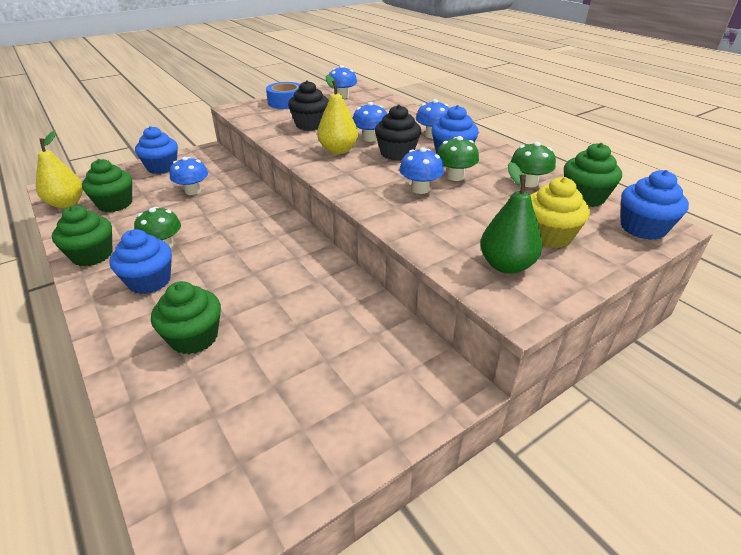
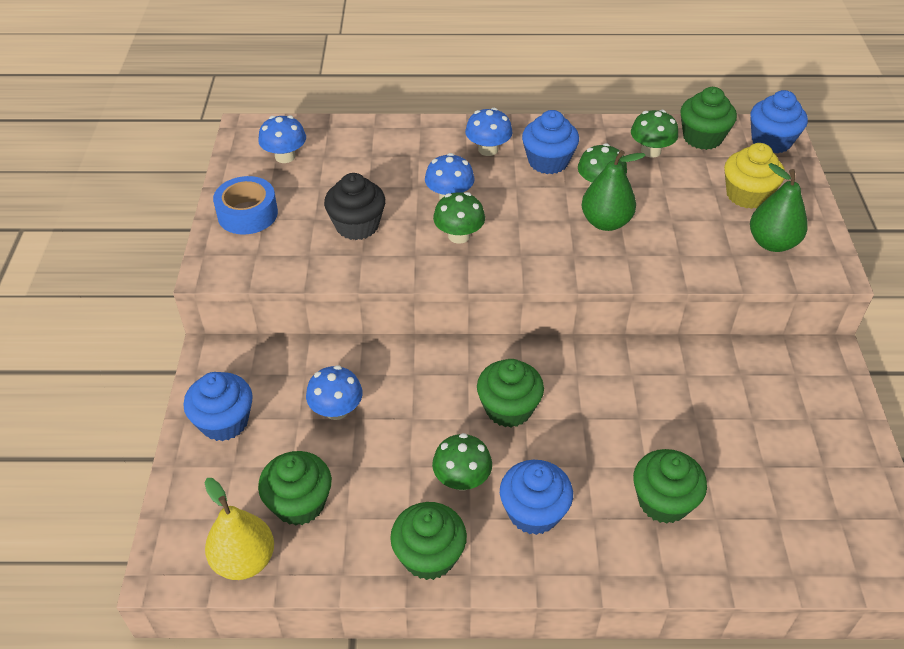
camera: 55 degrees left, 10 degrees up
(238, 242) = (508, 408): none -> green cupcake
(338, 150) = (459, 235): yellow pear -> green mushroom
(397, 154) = (510, 197): black cupcake -> none
(420, 189) = (605, 222): blue mushroom -> green pear

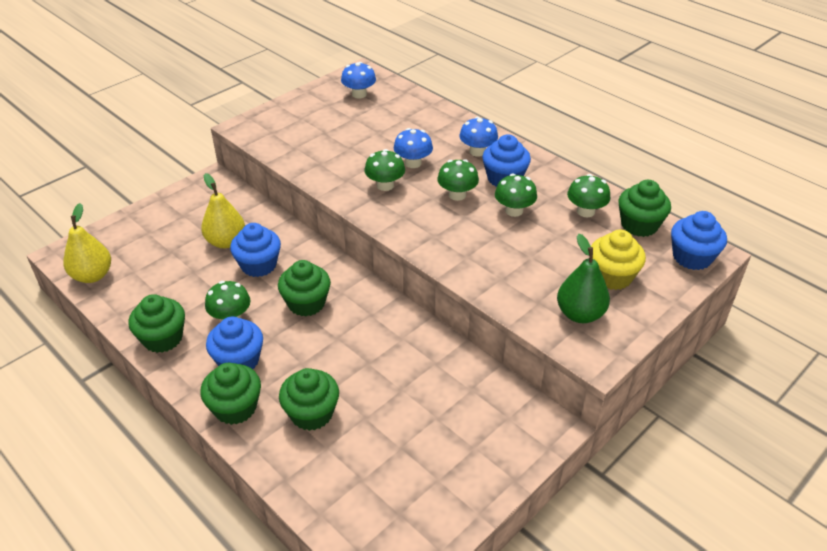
camera: 45 degrees right, 5 degrees down
(224, 422) = (173, 211): blue cupcake -> blue cupcake (259, 265)
(247, 214) = (297, 111): blue tape -> none
(299, 503) = (148, 270): green cupcake -> green cupcake (235, 408)
(336, 410) = (226, 242): blue mushroom -> yellow pear
(357, 225) = (340, 148): black cupcake -> none
(534, 203) = (457, 195): none -> green mushroom
(605, 222) = (484, 232): green pear -> none

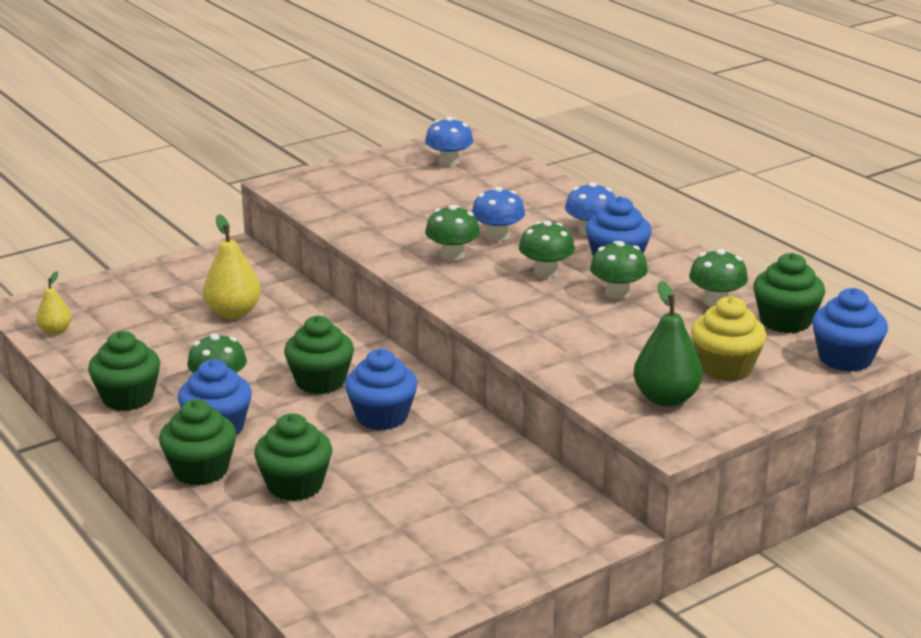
camera: 10 degrees right, 15 degrees down
(92, 276) = (55, 331): yellow pear -> yellow pear, size x0.60
(259, 265) = (269, 339): blue cupcake -> blue cupcake (382, 417)

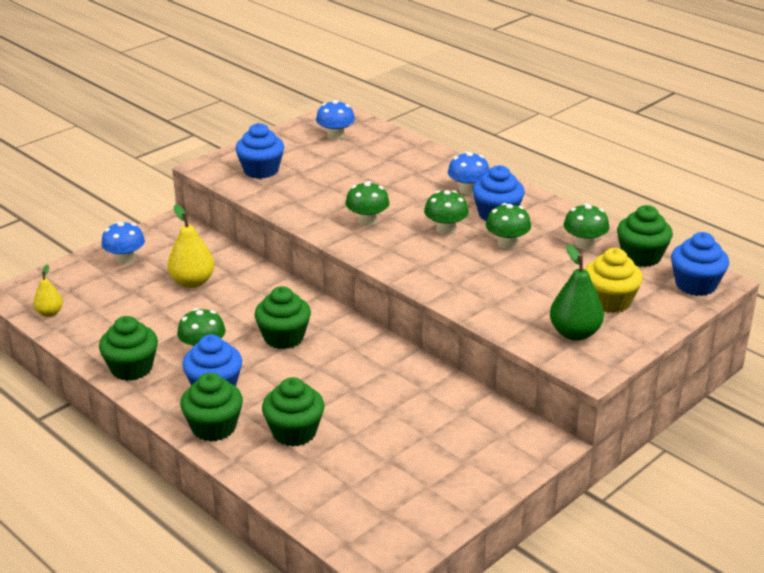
camera: 10 degrees left, 5 degrees up
(382, 417) = (343, 364): blue cupcake -> blue cupcake (261, 170)
(498, 236) = (397, 200): blue mushroom -> blue mushroom (125, 259)

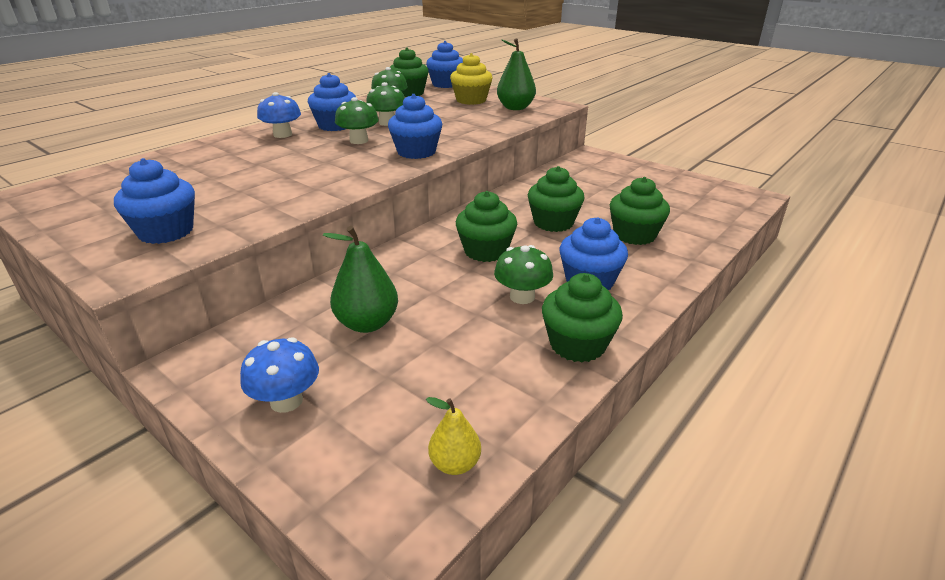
camera: 95 degrees left, 0 degrees up
(192, 282) = (367, 323): yellow pear -> green pear
(214, 427) = (654, 275): green cupcake -> green cupcake (553, 223)
(335, 136) = (95, 193): blue mushroom -> none
(367, 221) = (333, 169): green mushroom -> none
(407, 261) = (416, 152): none -> blue cupcake

